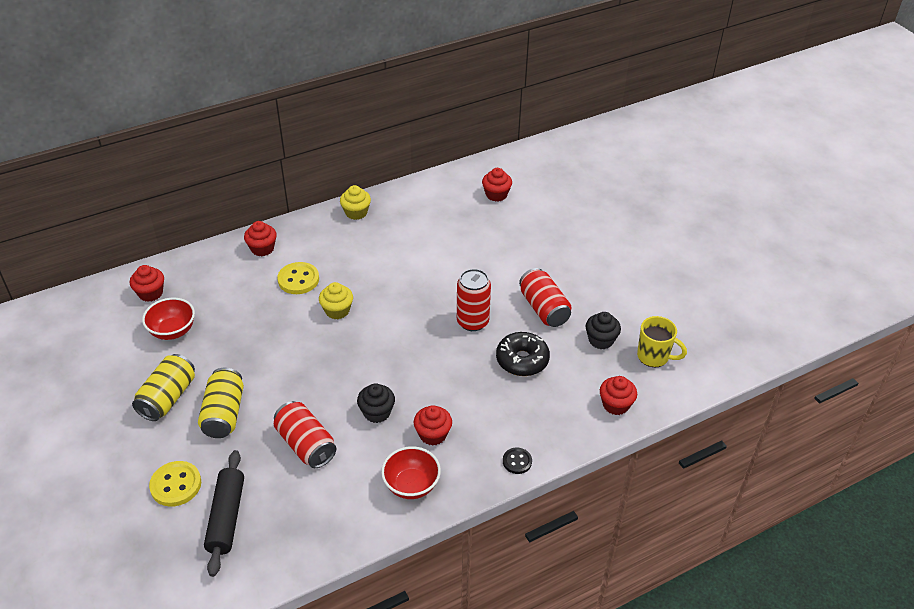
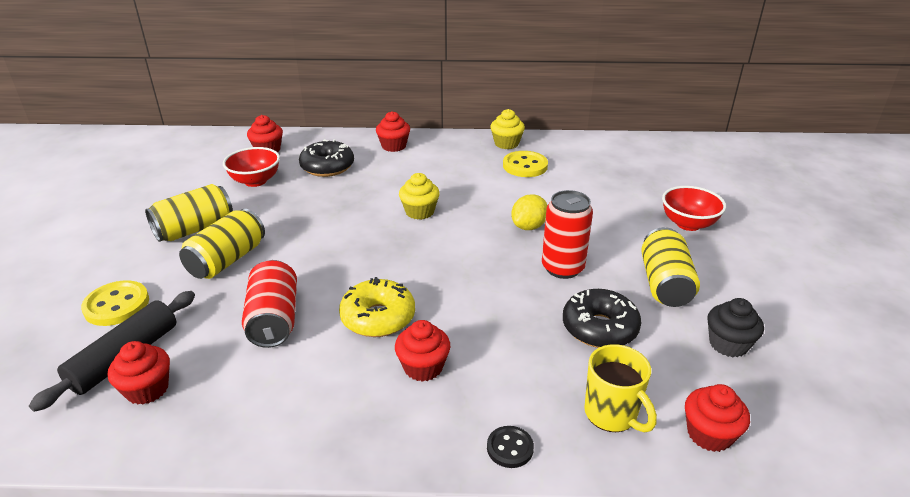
camera: 30 degrees right, 10 degrees down
(223, 293) = (327, 167): none -> black donut
(298, 279) = (405, 177): yellow button -> yellow button (525, 166)
(377, 412) = (378, 318): black cupcake -> yellow donut
(411, 485) = (348, 415): red bowl -> red bowl (688, 224)
(427, 294) = (528, 226): none -> yellow lemon
(496, 195) = (671, 167): red cupcake -> red cupcake (147, 389)
(543, 308) = (664, 284): red can -> yellow can
(654, 357) = (806, 394): yellow mug -> yellow mug (612, 414)

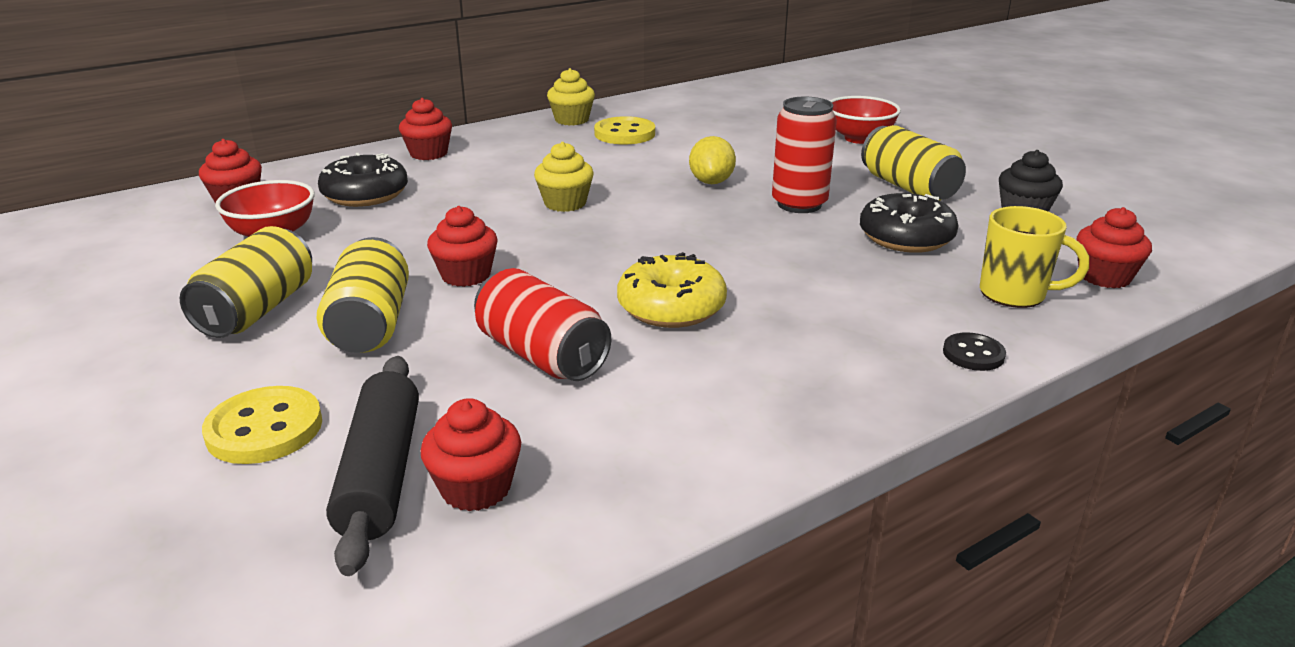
camera: 35 degrees left, 5 degrees down
(423, 367) = (790, 329): red cupcake -> red cupcake (466, 275)

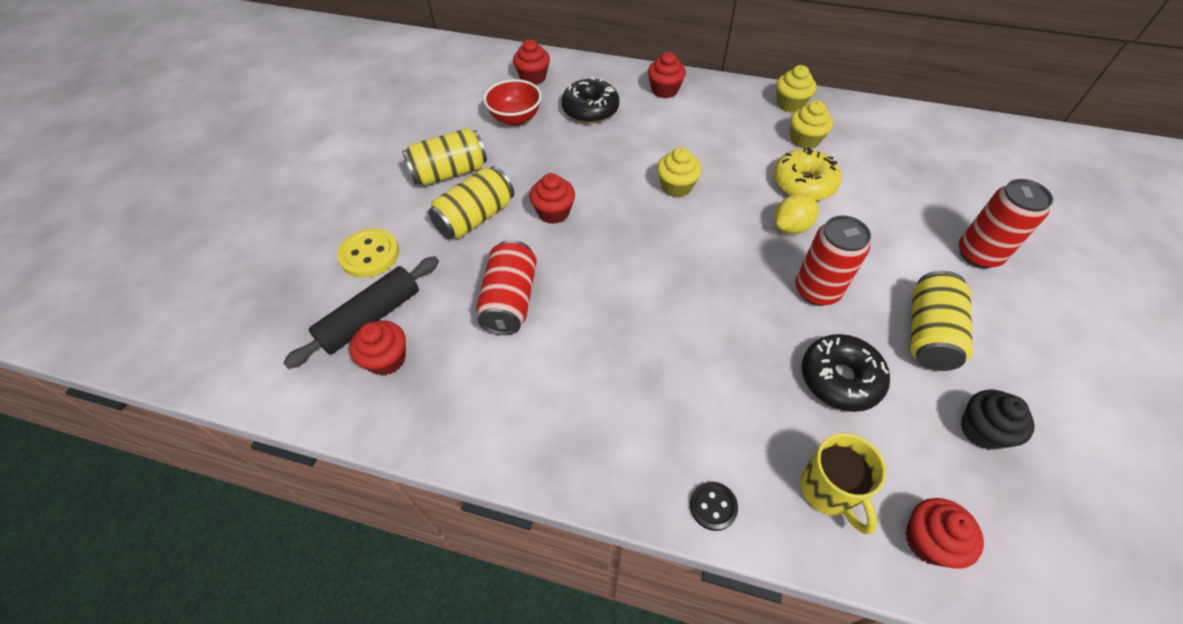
camera: 50 degrees right, 25 degrees up
(624, 134) = (804, 140): yellow button -> yellow cupcake
(671, 307) = (610, 318): yellow donut -> yellow donut (803, 183)
(859, 138) = (978, 254): red bowl -> red can

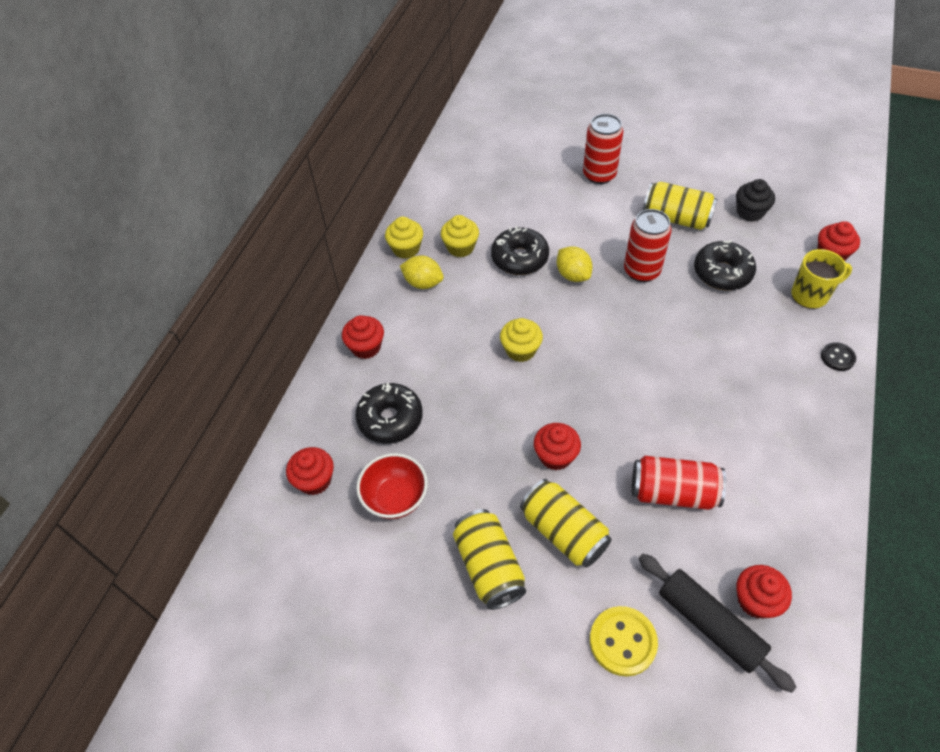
camera: 85 degrees left, 0 degrees up
(748, 118) = (423, 283): none -> yellow lemon
(803, 183) = (519, 258): yellow donut -> black donut

